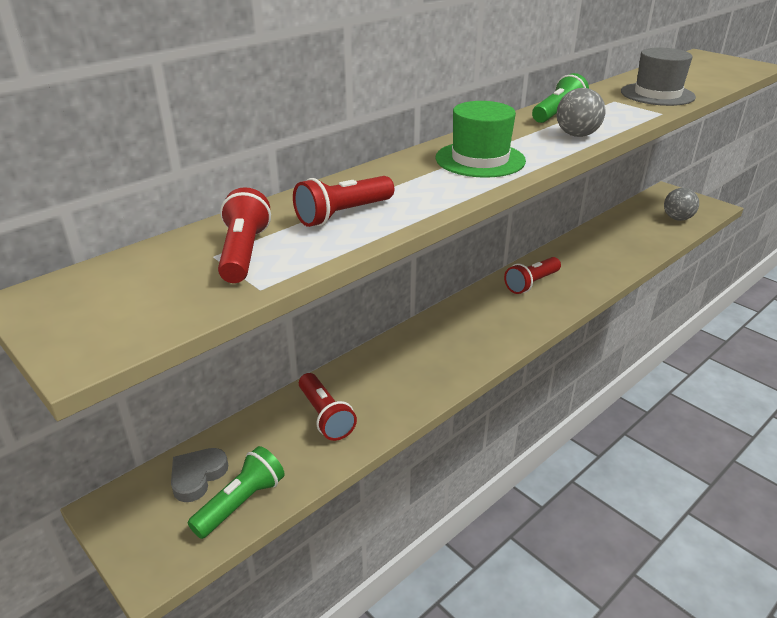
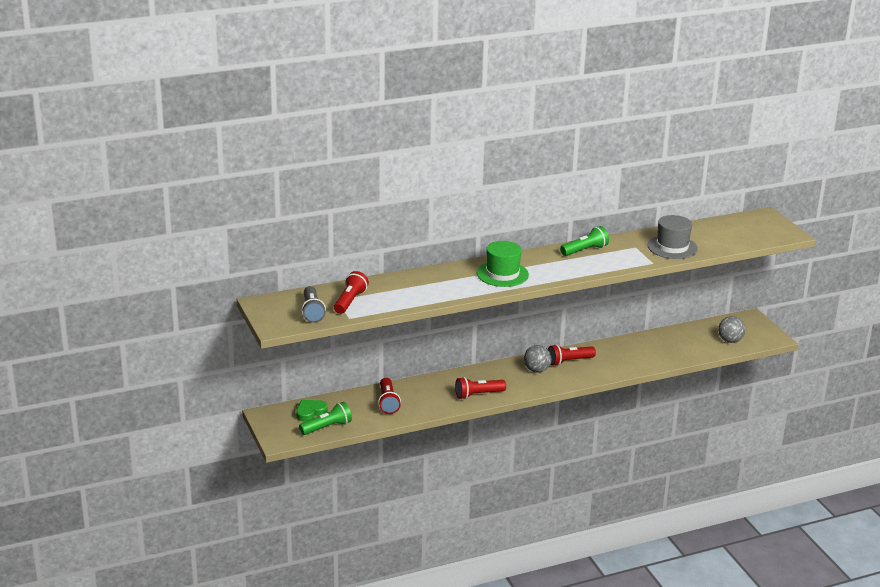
camera: 20 degrees right, 5 degrees down
(168, 292) = (312, 312): none -> grey flashlight
(197, 476) = (310, 412): grey heart -> green heart
(343, 214) = (406, 291): red flashlight -> red flashlight (478, 395)
(577, 135) = (577, 269): grey ball -> grey ball (537, 370)

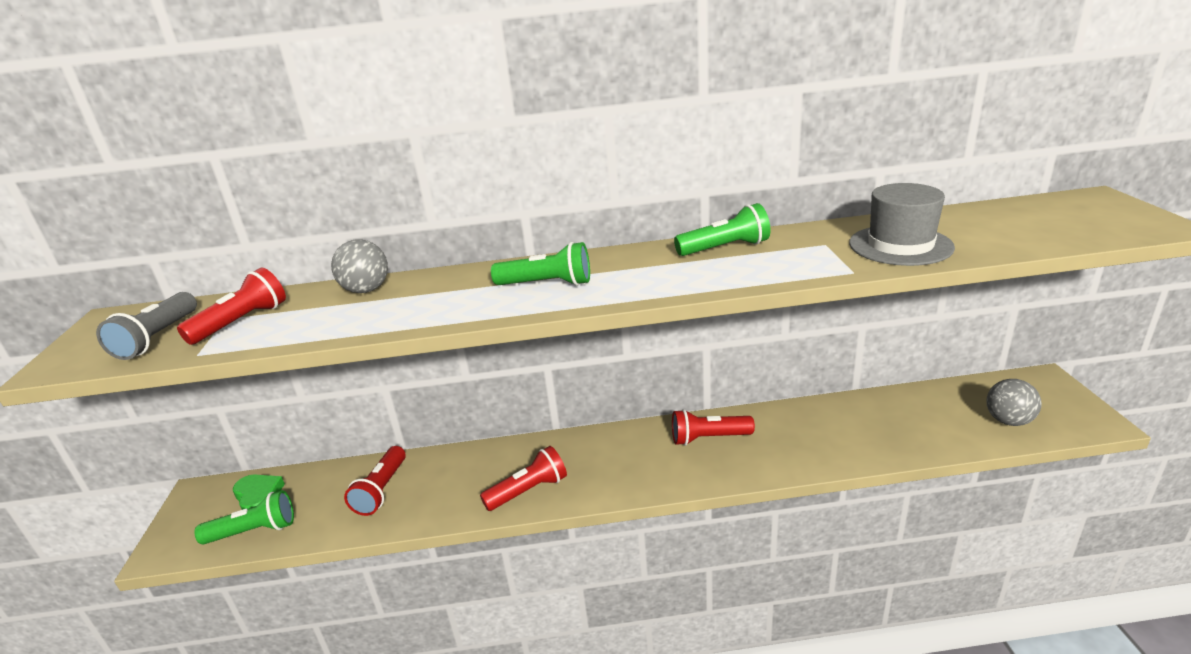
camera: 20 degrees right, 0 degrees up
(310, 412) = (258, 496): green heart -> green heart turned 75 degrees clockwise
(478, 395) = (528, 491): red flashlight -> red flashlight turned 150 degrees clockwise
(502, 274) = (547, 284): green hat -> green flashlight
(537, 370) = (648, 450): grey ball -> grey ball (366, 290)

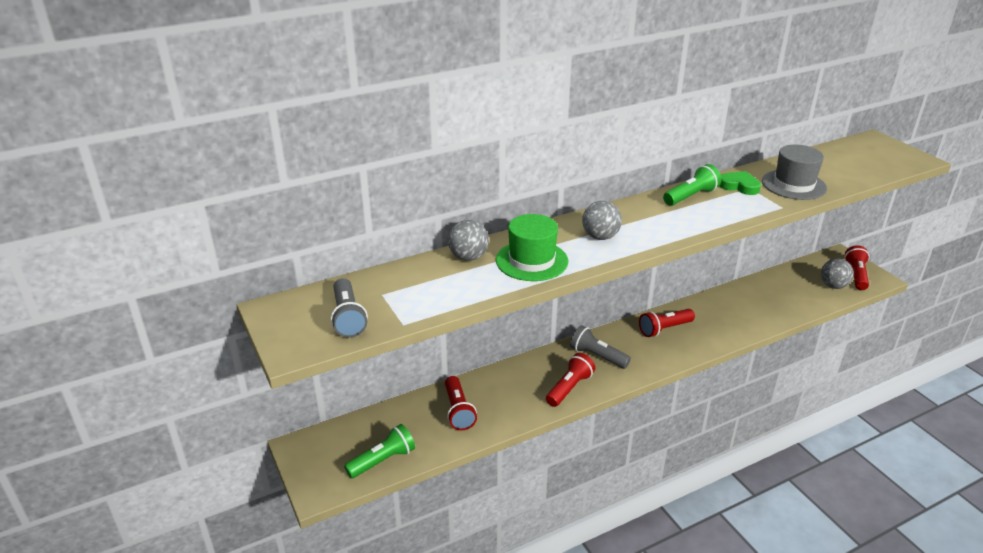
camera: 25 degrees left, 5 degrees up
(242, 322) = (401, 295): red flashlight -> red flashlight (856, 275)
(258, 496) = (358, 437): green heart -> green heart (739, 186)
(430, 302) = (531, 260): none -> green hat
(547, 284) = (600, 237): green flashlight -> grey ball
(595, 457) = (597, 356): none -> grey flashlight

